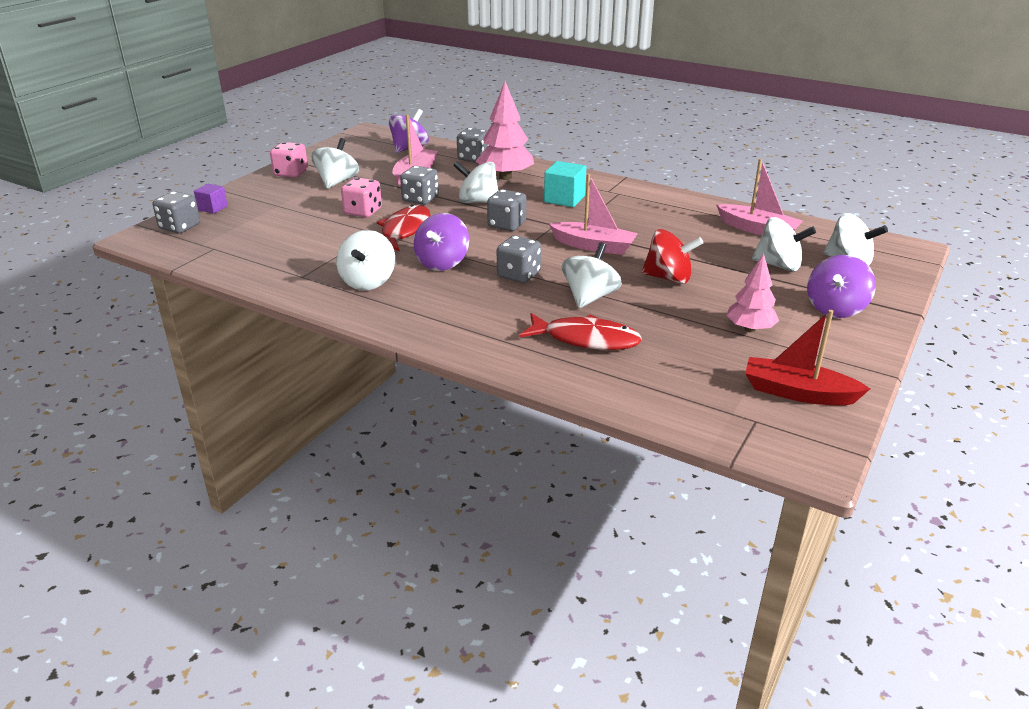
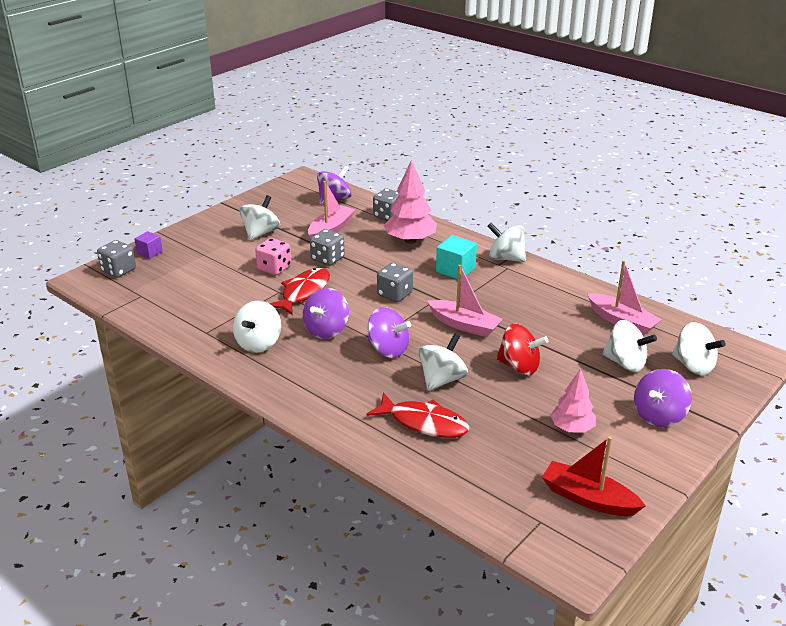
camera: 10 degrees right, 0 degrees up
(291, 173) = (224, 220): pink dice -> none
(477, 202) = (377, 266): white spinning top -> white spinning top (505, 258)
(518, 275) = (388, 349): grey dice -> purple spinning top

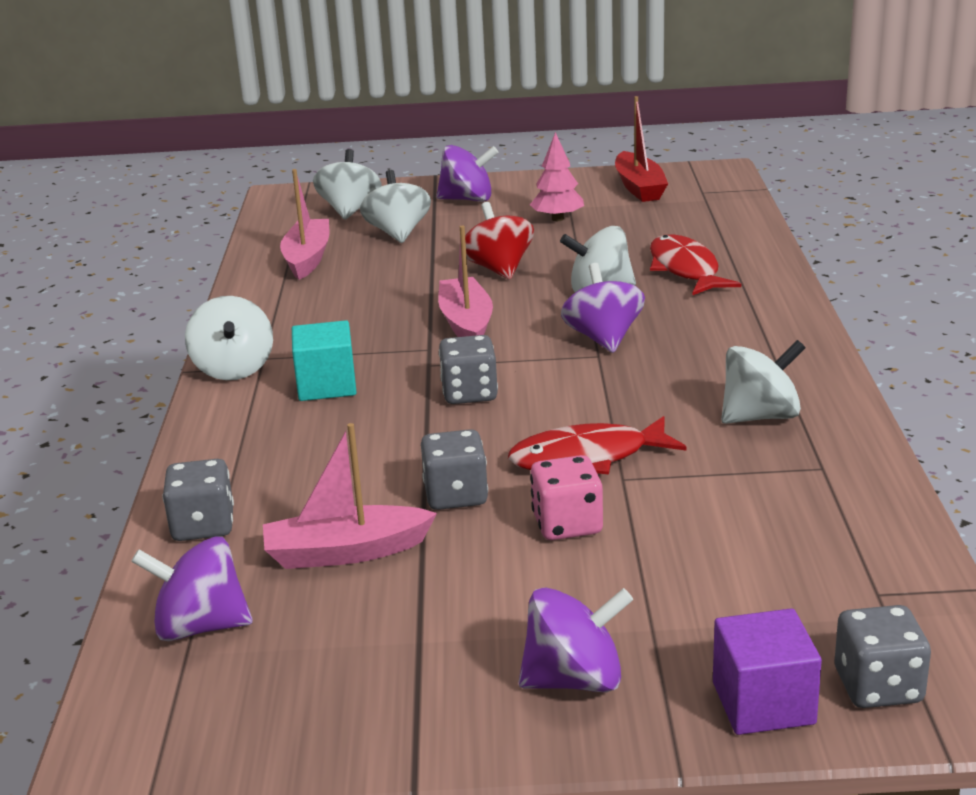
camera: 130 degrees left, 5 degrees down
(149, 252) = (763, 703): purple cube -> purple cube, size x1.58
(261, 233) = (473, 621): white spinning top -> none
(326, 330) = (641, 391): purple spinning top -> purple spinning top (575, 680)
(410, 240) = (278, 460): pink tree -> none

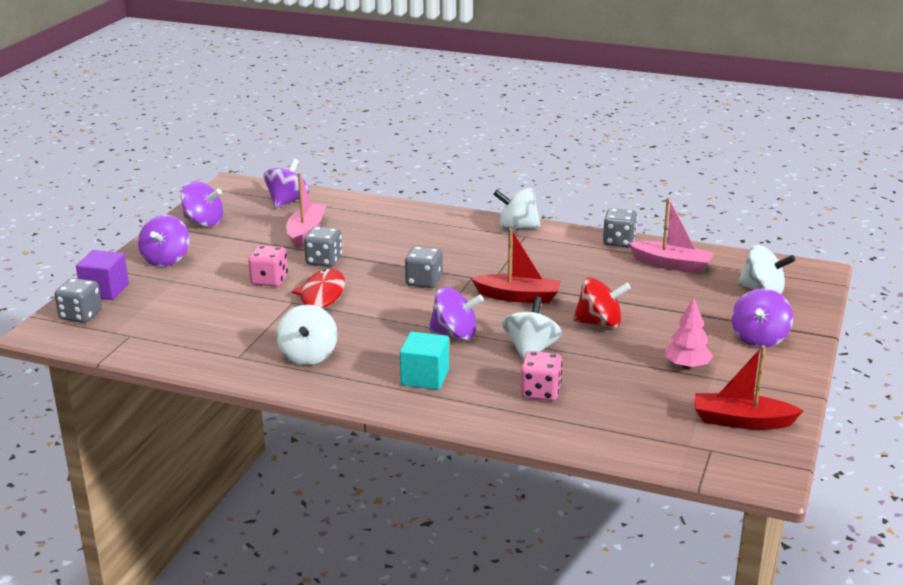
camera: 110 degrees right, 0 degrees up
(203, 526) = (361, 208): grey dice -> grey dice (619, 242)
(326, 385) = (472, 247): turquoise cube -> turquoise cube (425, 377)
(361, 706) = (203, 222): none -> purple spinning top
(398, 233) = (699, 300): white spinning top -> none
(466, 323) = (518, 297): pink boat -> red boat
(685, 269) = (540, 392): red fish -> pink dice

